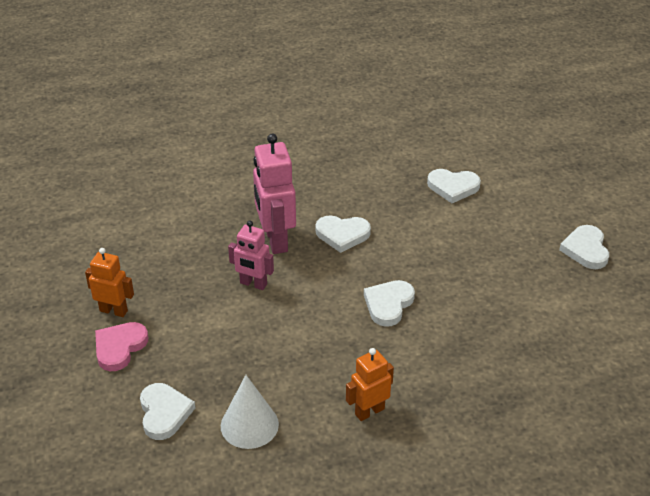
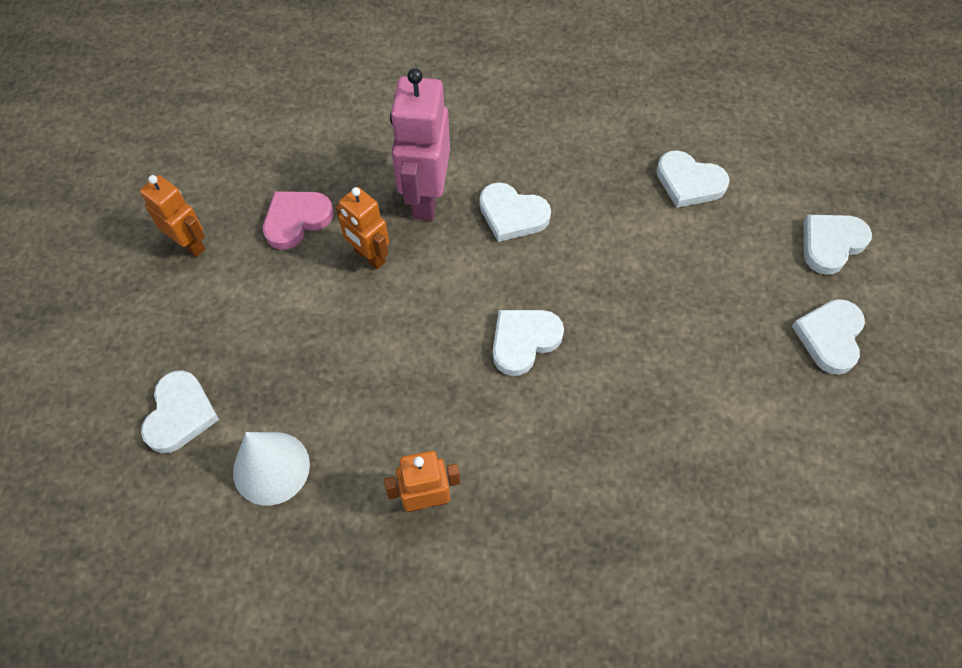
camera: 20 degrees right, 20 degrees up
(119, 347) = (172, 300): pink heart -> pink heart (296, 220)
(253, 284) = (369, 256): pink robot -> orange robot
(561, 199) = (831, 244): none -> white heart

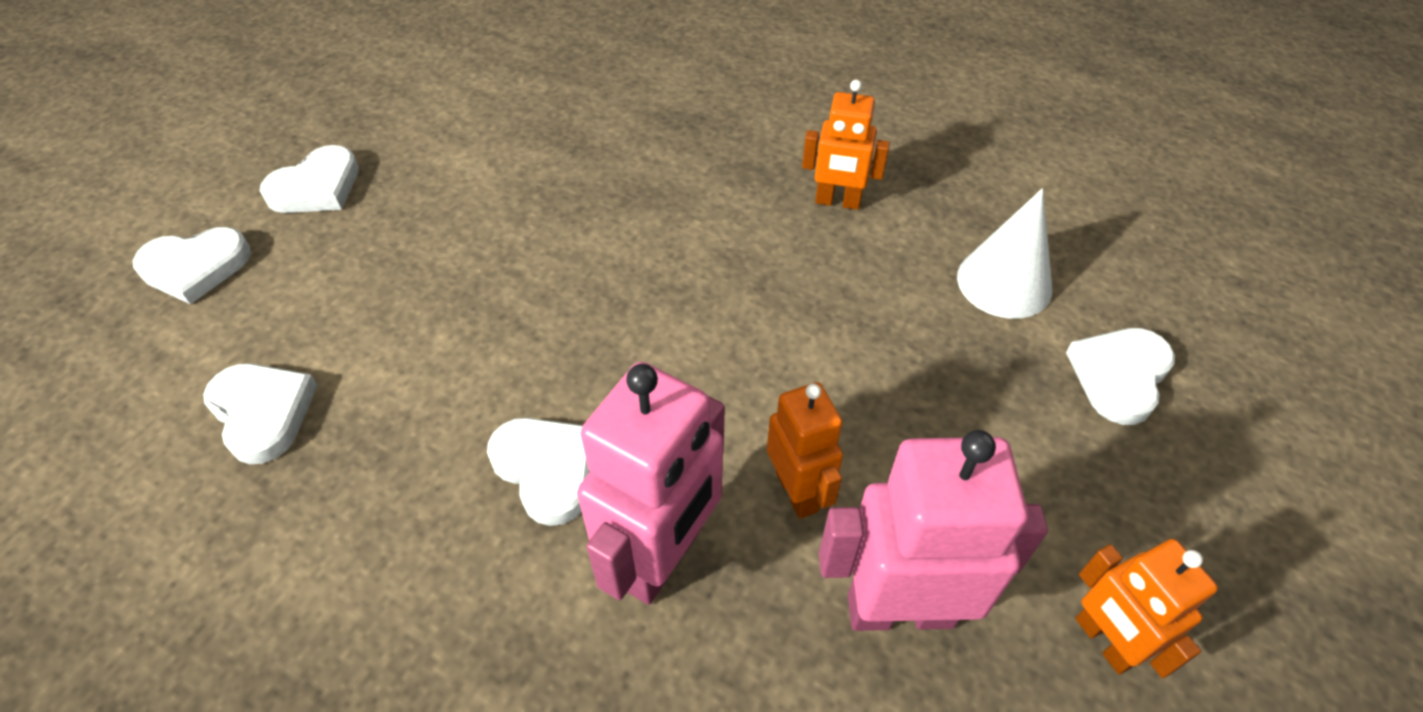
camera: 155 degrees left, 10 degrees down
(296, 220) = (900, 609): pink heart -> pink robot
(524, 341) = (646, 301): white heart -> none

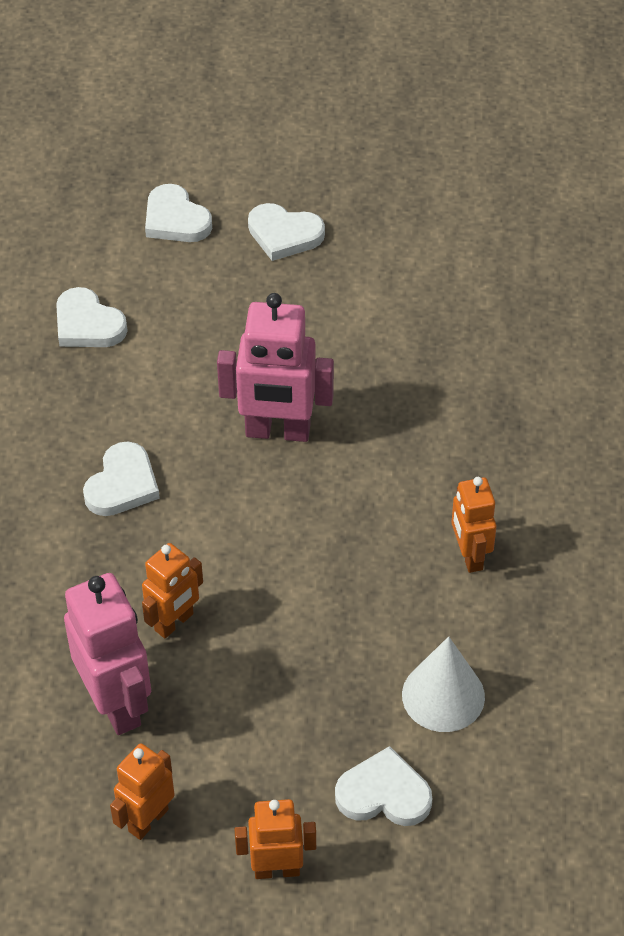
camera: 65 degrees right, 0 degrees up
(262, 413) = (88, 324): white heart -> white heart turned 105 degrees clockwise
(663, 557) = (92, 569): pink robot -> pink robot (277, 431)
(1208, 518) = (277, 869): none -> orange robot

